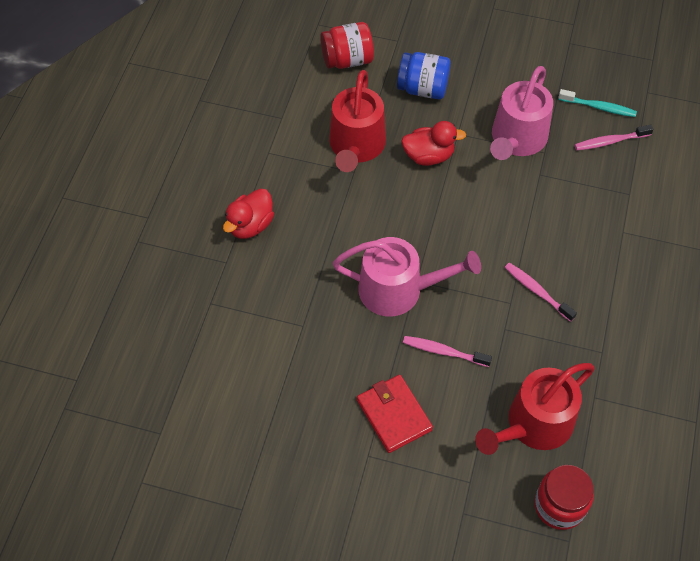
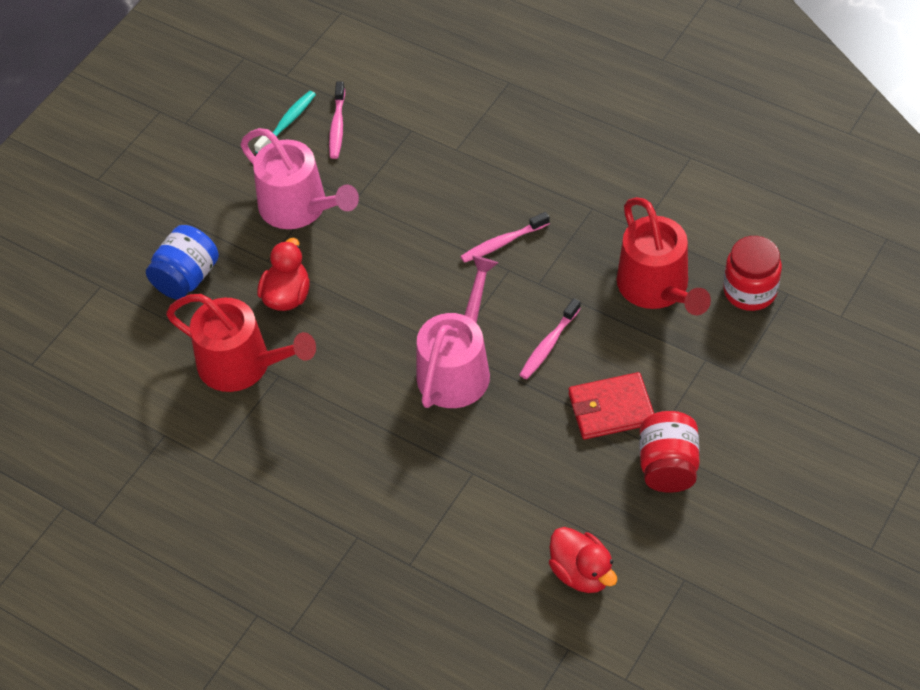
camera: 70 degrees left, 5 degrees down
(250, 225) = (313, 500): red duck -> red duck (581, 573)
(347, 60) = (106, 345): red jar -> red jar (668, 466)

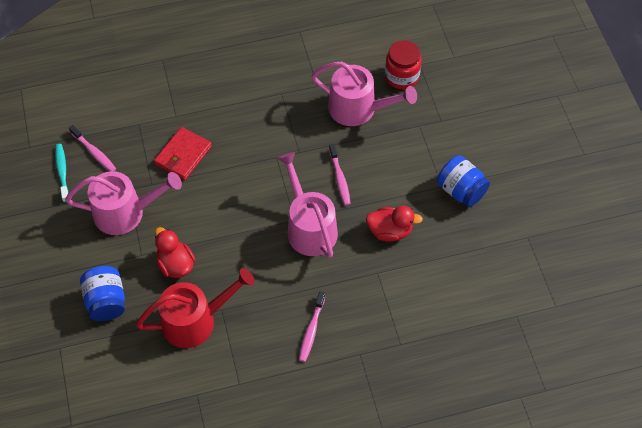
camera: 50 degrees left, 5 degrees up
(502, 243) = (257, 146): pink toothbrush -> pink toothbrush (311, 330)
(581, 573) = (481, 275): red duck -> red duck (390, 231)
(611, 409) = (404, 185): red wallet -> red wallet (183, 155)
(657, 288) = (358, 109): red watering can -> pink watering can
(668, 466) = (460, 191): red jar -> blue jar

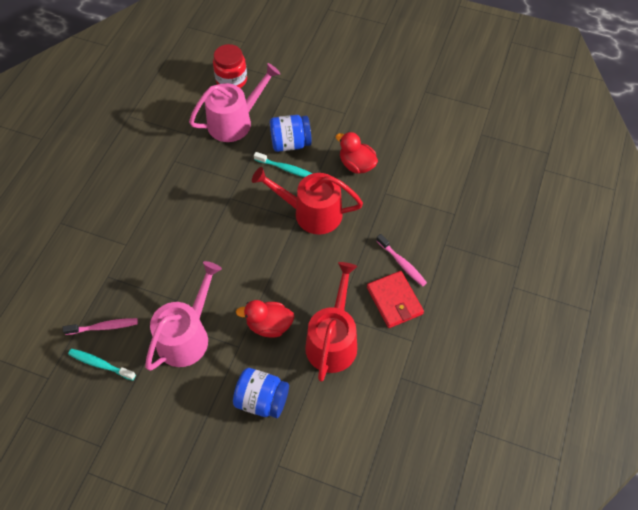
camera: 55 degrees left, 0 degrees up
(183, 155) = (169, 261): red wallet -> red wallet (394, 301)
(309, 227) = (311, 213): pink watering can -> red watering can
(340, 179) = (285, 169): pink toothbrush -> turquoise toothbrush
(390, 231) = (356, 165): red duck -> red duck turned 90 degrees counterclockwise
(460, 191) = (358, 104): blue jar -> blue jar (290, 143)

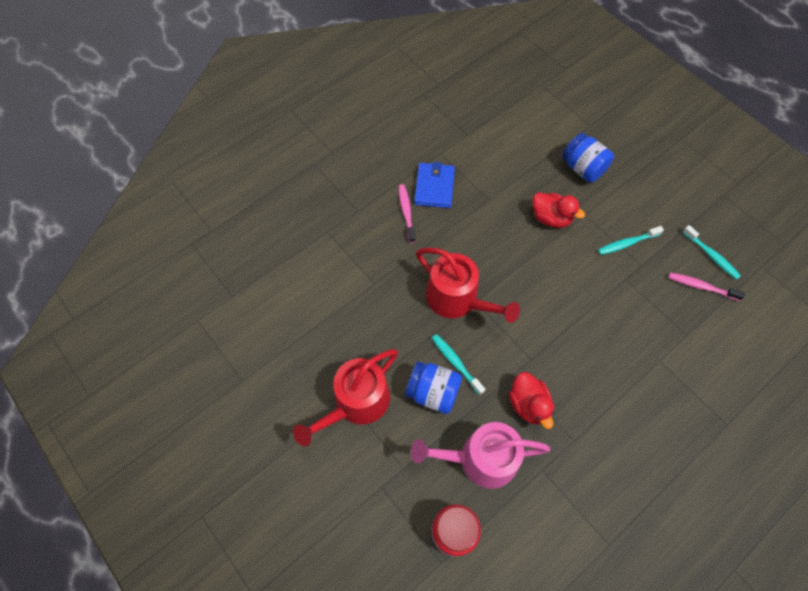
camera: 150 degrees left, 5 degrees up
(186, 336) = (627, 243): pink watering can -> turquoise toothbrush
(333, 340) = (504, 182): red watering can -> red watering can (356, 403)
(356, 165) = (380, 328): red duck -> red duck (528, 404)
(394, 301) = (434, 187): red wallet -> blue wallet

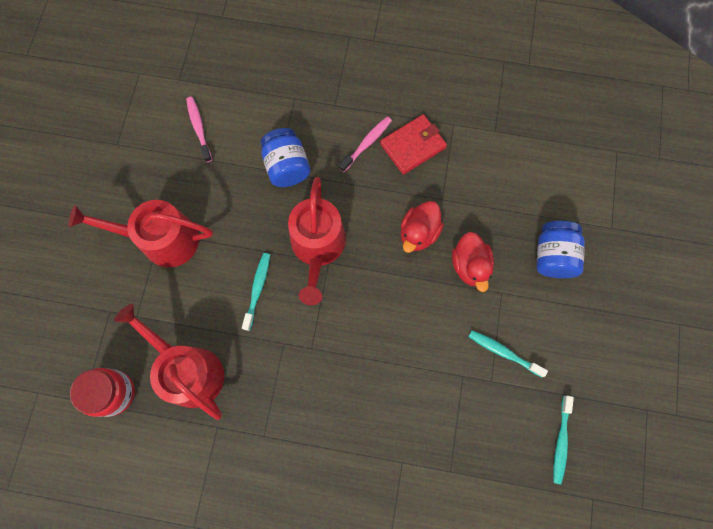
camera: 50 degrees right, 10 degrees up
(433, 392) = (217, 291): blue jar -> blue jar (287, 167)
(434, 187) = (413, 146): blue wallet -> red wallet
(480, 459) = (188, 371): pink watering can -> red watering can
(528, 404) = (267, 375): red duck -> red duck (418, 233)
(701, 286) = (516, 452): pink toothbrush -> pink toothbrush (199, 128)

